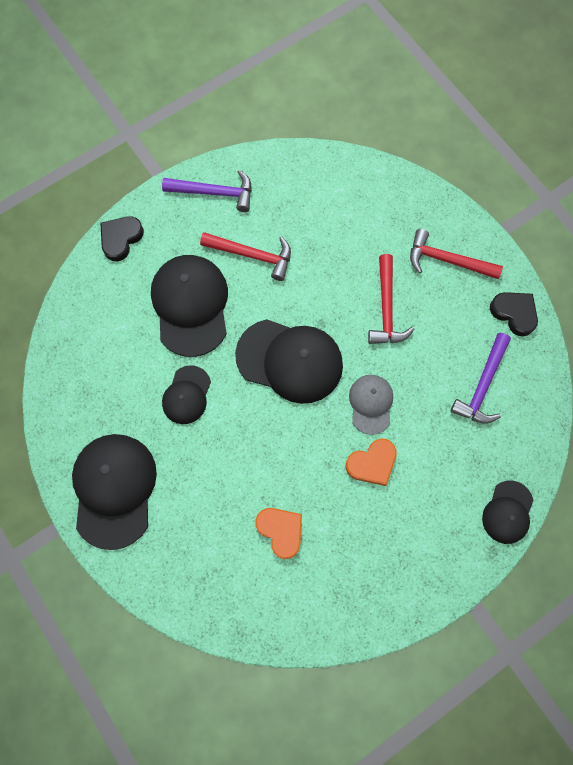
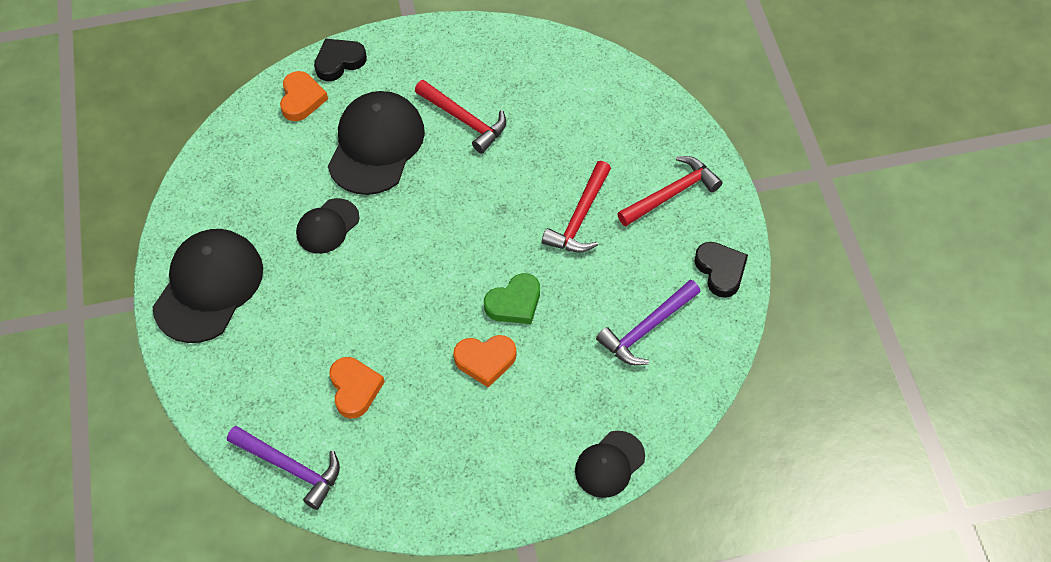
camera: 25 degrees right, 15 degrees down
(106, 285) = (301, 99): none -> orange heart
(215, 192) = (456, 50): purple hammer -> purple hammer (291, 467)
(290, 360) = (450, 231): black cap -> none
(371, 404) = (514, 303): grey cap -> green heart
(447, 260) = (671, 194): red hammer -> red hammer turned 105 degrees clockwise

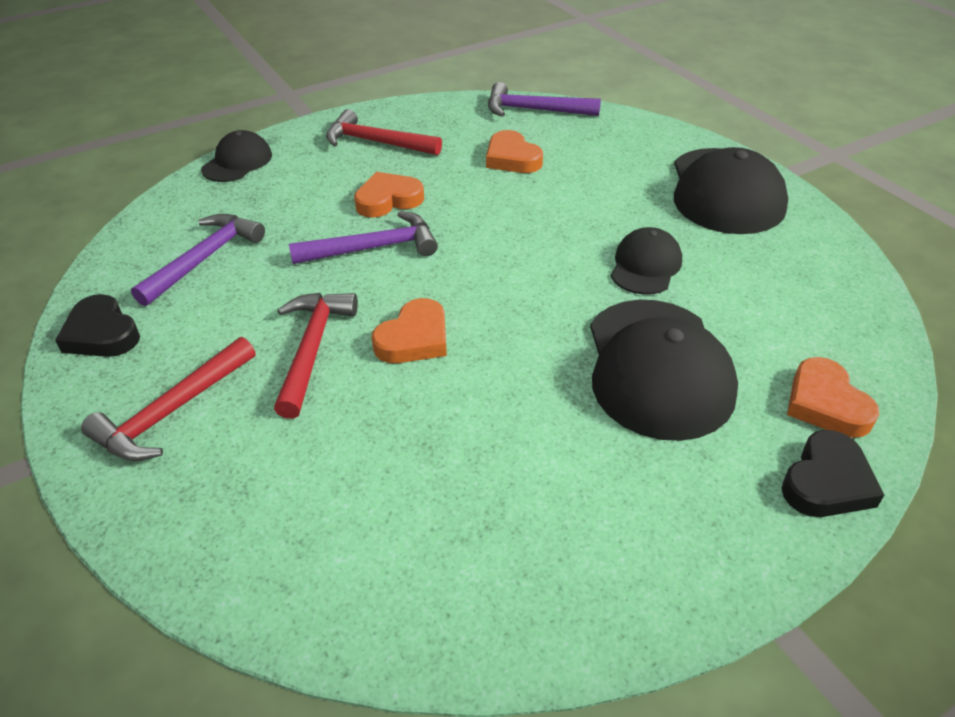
camera: 160 degrees right, 15 degrees down
(464, 120) = (546, 438): red hammer -> red hammer (376, 142)
(512, 207) = (414, 338): none -> orange heart
(514, 303) = (373, 248): green heart -> purple hammer

